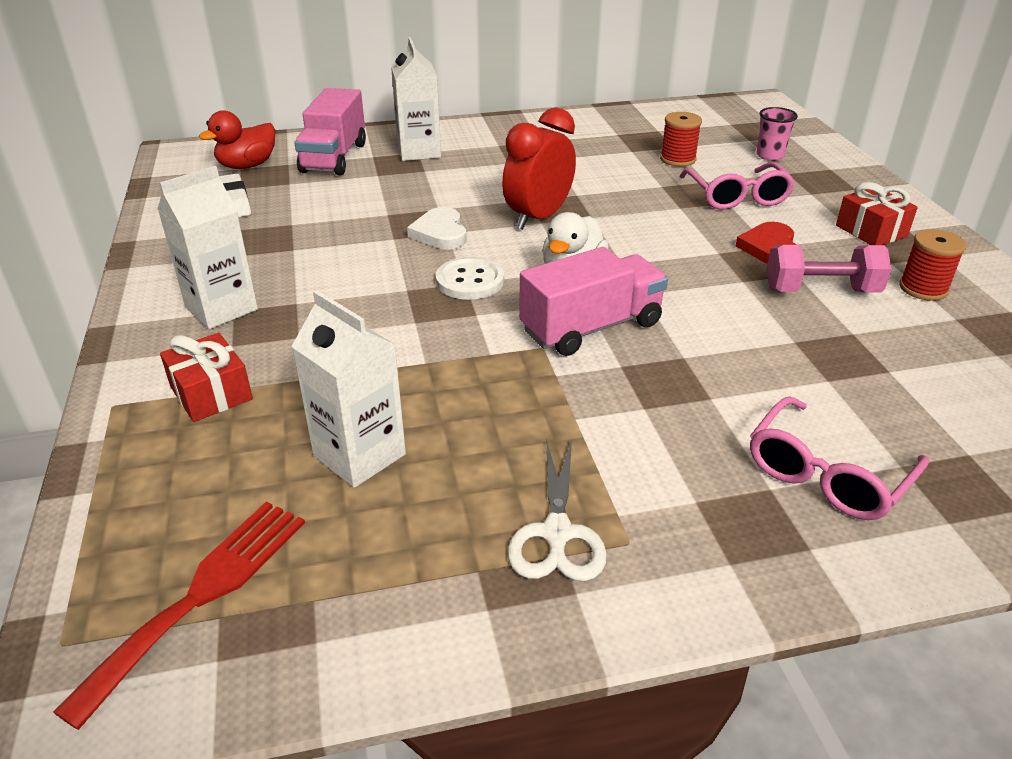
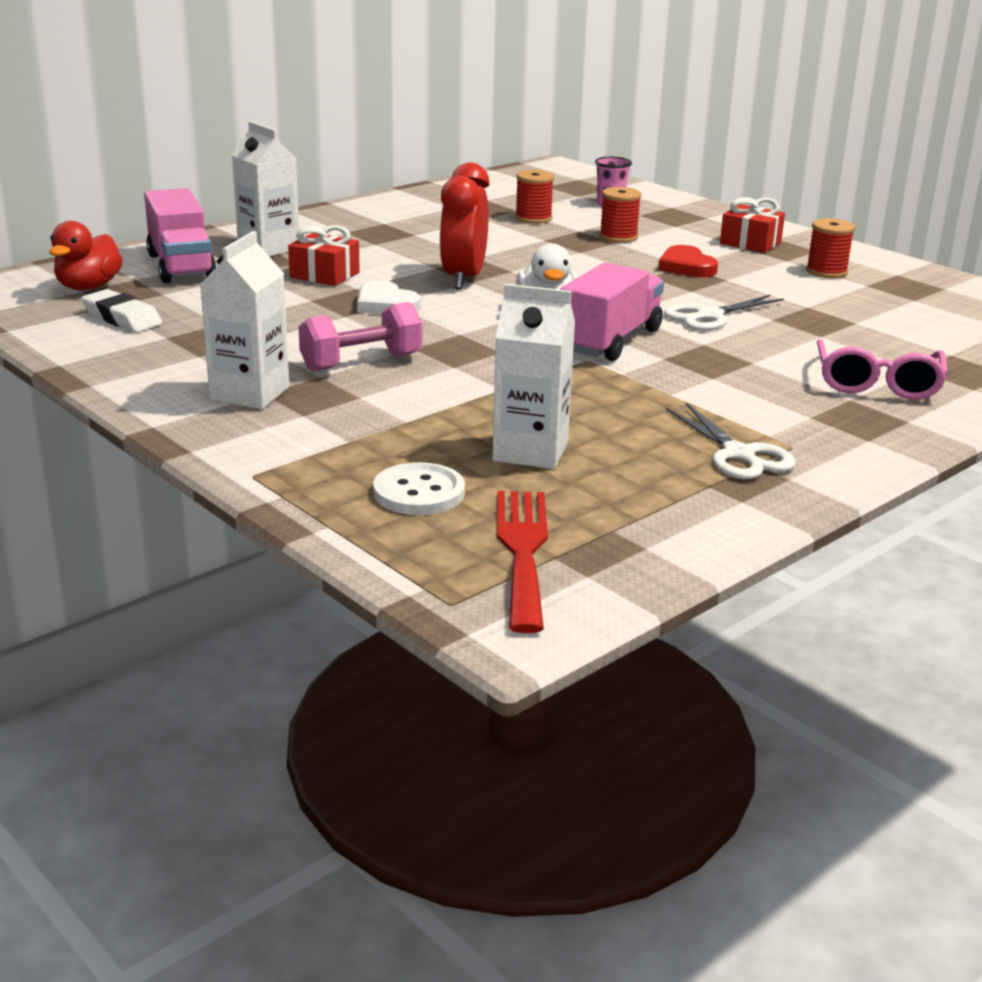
camera: 30 degrees left, 10 degrees down
(211, 393) = (337, 447): red gift -> red gift (324, 275)
(470, 281) = (463, 331): white button -> white button (419, 493)
(727, 320) = (709, 316): none -> white scissors
(737, 196) = (618, 237): pink glasses -> red spool
(821, 291) = (756, 286): pink dumbbell -> pink dumbbell (361, 362)

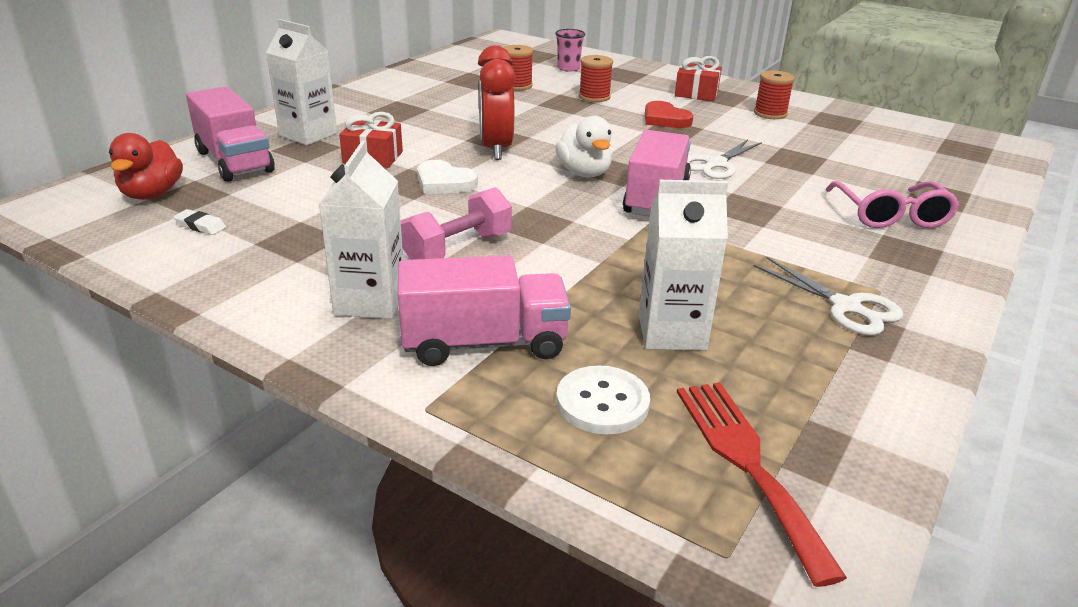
camera: 15 degrees left, 5 degrees up
(122, 318) = (200, 226): white eraser -> white eraser, size x0.59
(337, 437) = (484, 343): none -> pink truck

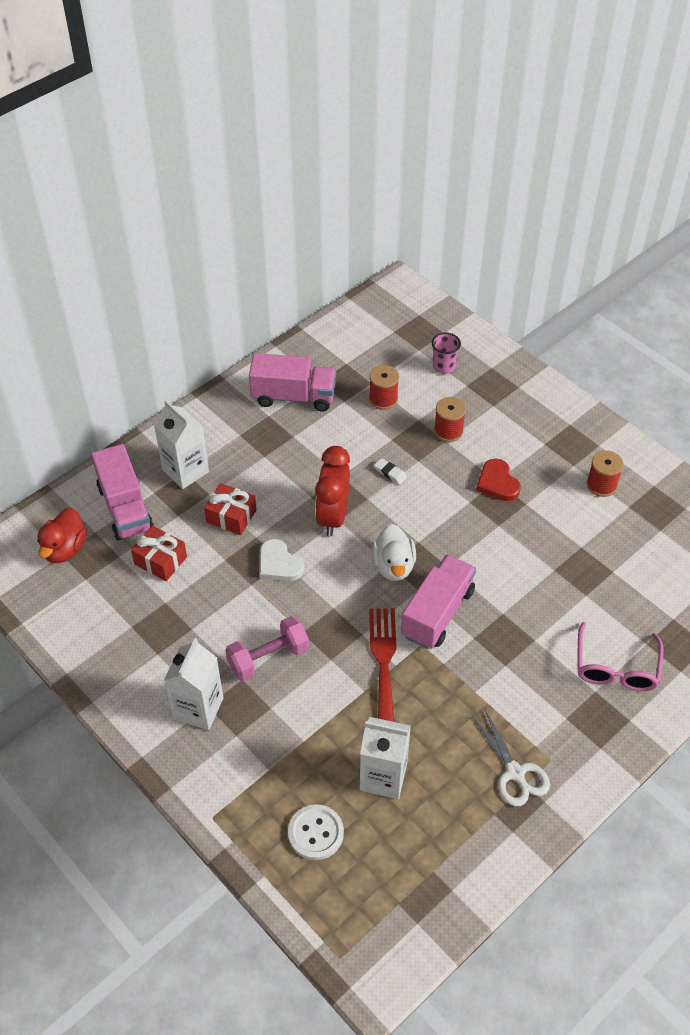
camera: 15 degrees right, 20 degrees up
(200, 226) = (97, 598): white eraser -> white eraser (390, 473)
(484, 343) = (260, 765): pink truck -> pink truck (293, 396)
(696, 93) = (549, 435): red gift -> red gift (160, 560)
(716, 164) = (509, 568): white scissors -> none
(748, 464) = (379, 898): red fork -> red fork (383, 661)

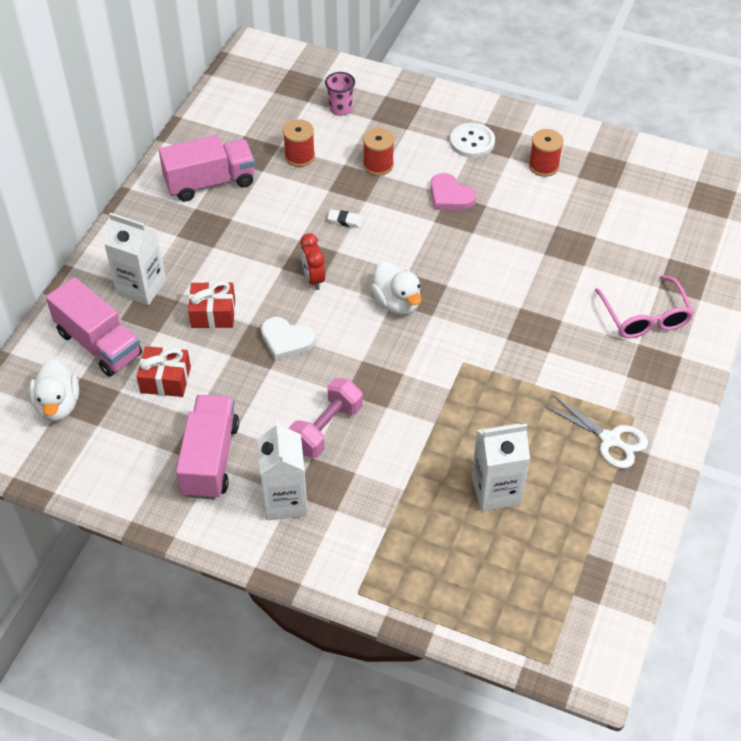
camera: 25 degrees left, 0 degrees up
(64, 549) = (58, 405): red duck -> white duck
(315, 833) = (463, 565): white button -> white button (472, 142)
(333, 516) = (313, 279): red clock -> red clock, size x0.60
(383, 661) = (437, 389): red fork -> none
(437, 613) = (461, 329): pink truck -> pink truck (210, 459)
(497, 483) = (450, 196): red heart -> pink heart

